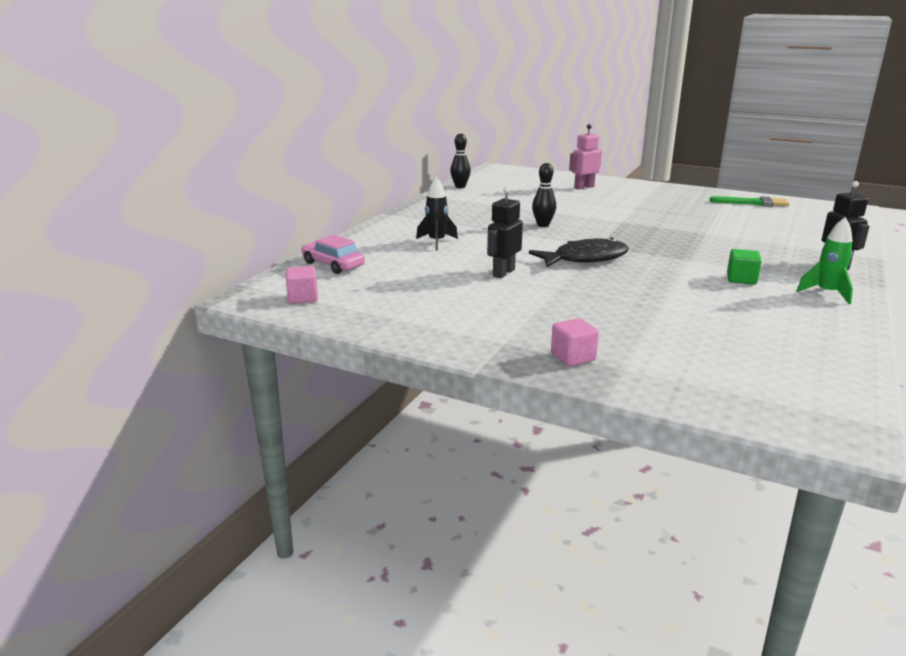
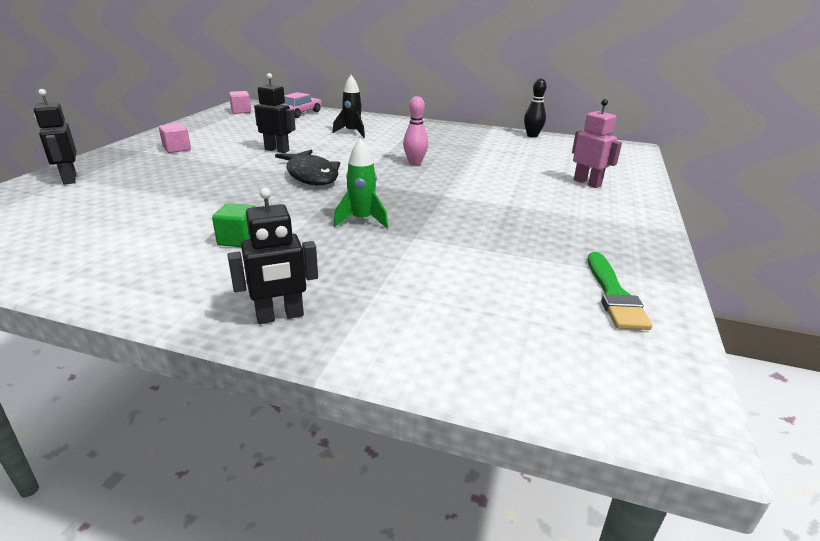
camera: 80 degrees right, 5 degrees up
(543, 225) = (415, 163): black bowling pin -> pink bowling pin
(573, 357) = (103, 166): pink cube -> pink cube (177, 149)
(626, 369) = (69, 179): none -> black robot
(826, 293) = (174, 286): green rocket -> green rocket (362, 220)

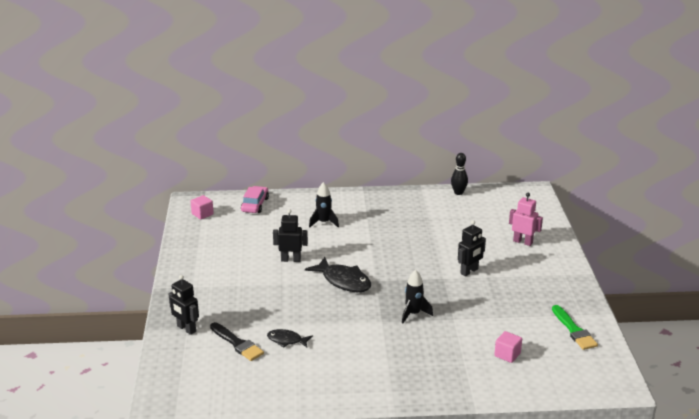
camera: 20 degrees left, 0 degrees up
(97, 202) = (237, 343): none -> black brush
(158, 212) = (286, 340): none -> black fish
(177, 149) = (216, 277): pink cube -> pink cube (507, 355)
(239, 240) = (360, 348): green cube -> none
(280, 316) = (432, 387): black robot -> black robot (469, 271)
(362, 220) = (413, 314): green rocket -> black rocket
(415, 163) = (400, 249): pink bowling pin -> none

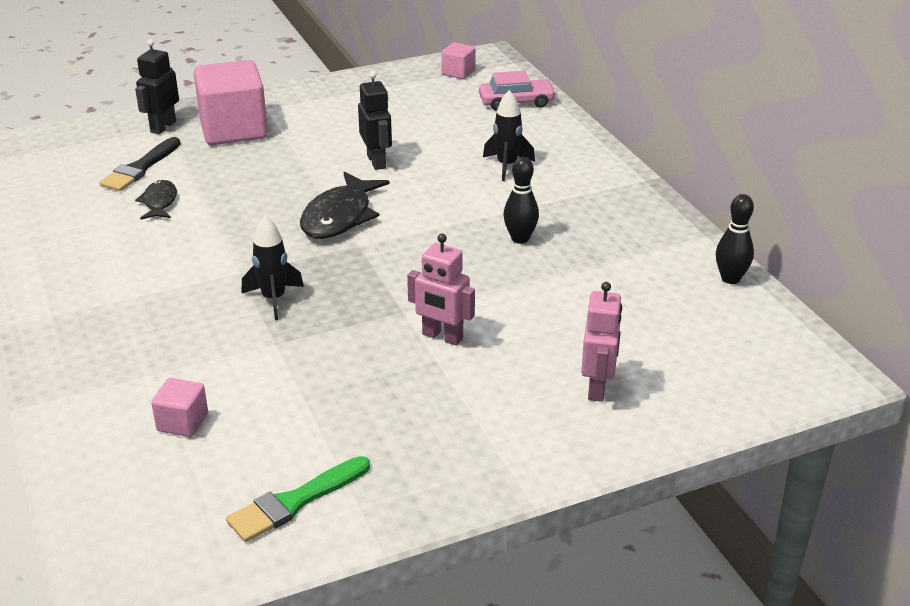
camera: 70 degrees right, 5 degrees up
(213, 302) = (234, 130): none -> pink cube
(397, 234) = (520, 239): none -> black bowling pin
(469, 271) = (442, 337): black robot -> pink robot

